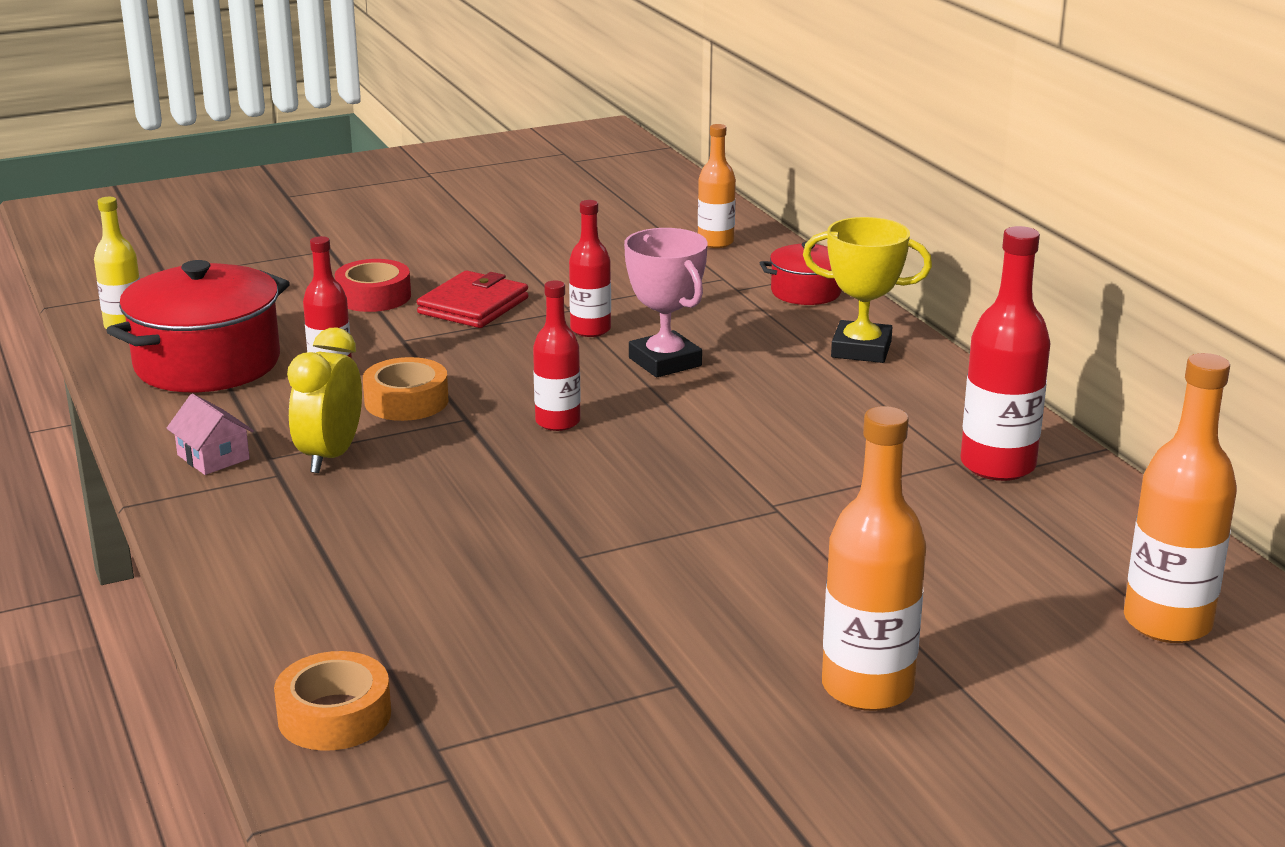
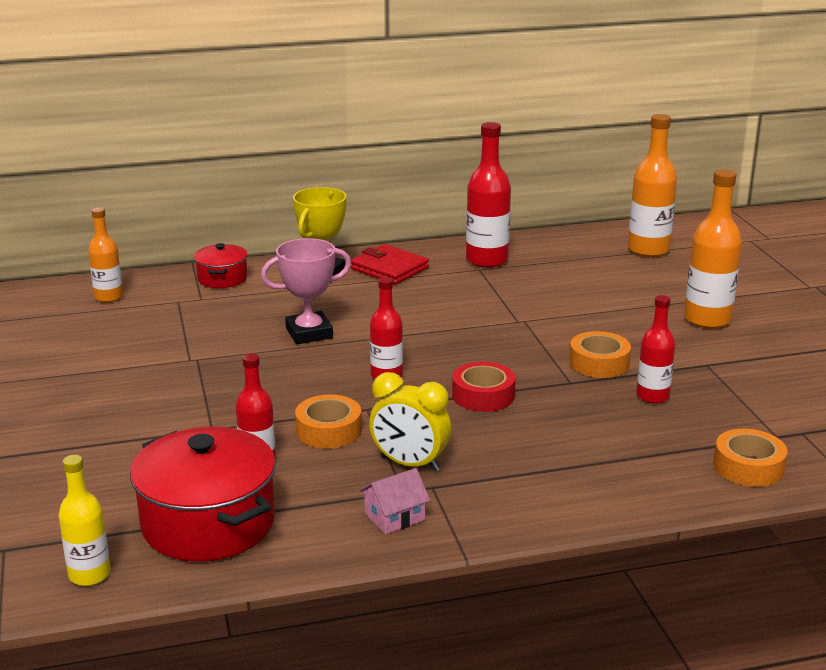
camera: 80 degrees left, 0 degrees up
(373, 296) = (112, 439): red tape -> red tape (483, 395)
(473, 306) = (164, 396): red wallet -> red wallet (389, 268)
(590, 330) = (239, 354): red bottle -> red bottle (652, 396)
(648, 579) = (599, 363): none -> orange tape

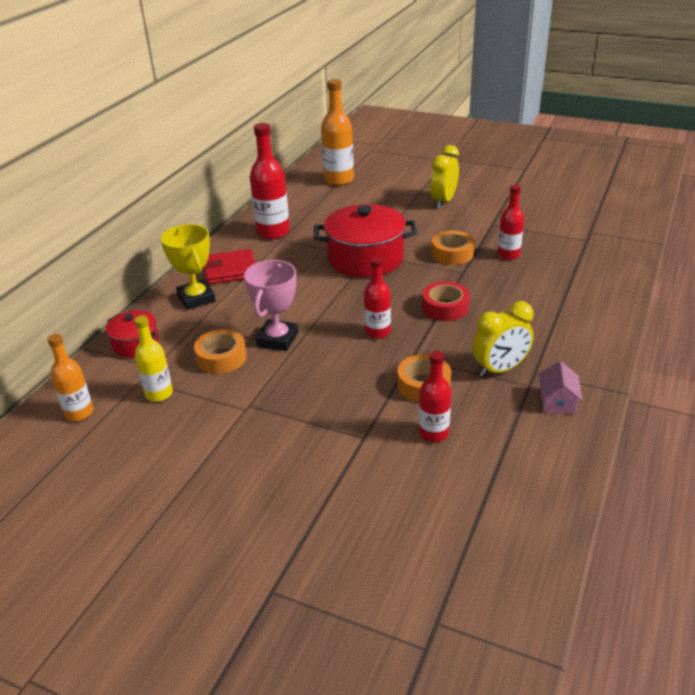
camera: 50 degrees left, 10 degrees up
(89, 575) = (515, 580): yellow bottle -> yellow bottle (159, 394)
(208, 523) = (495, 489): red pot -> red pot (365, 259)
(707, 319) = (443, 201): orange bottle -> yellow clock
(748, 467) = (609, 261): orange tape -> orange tape (221, 358)

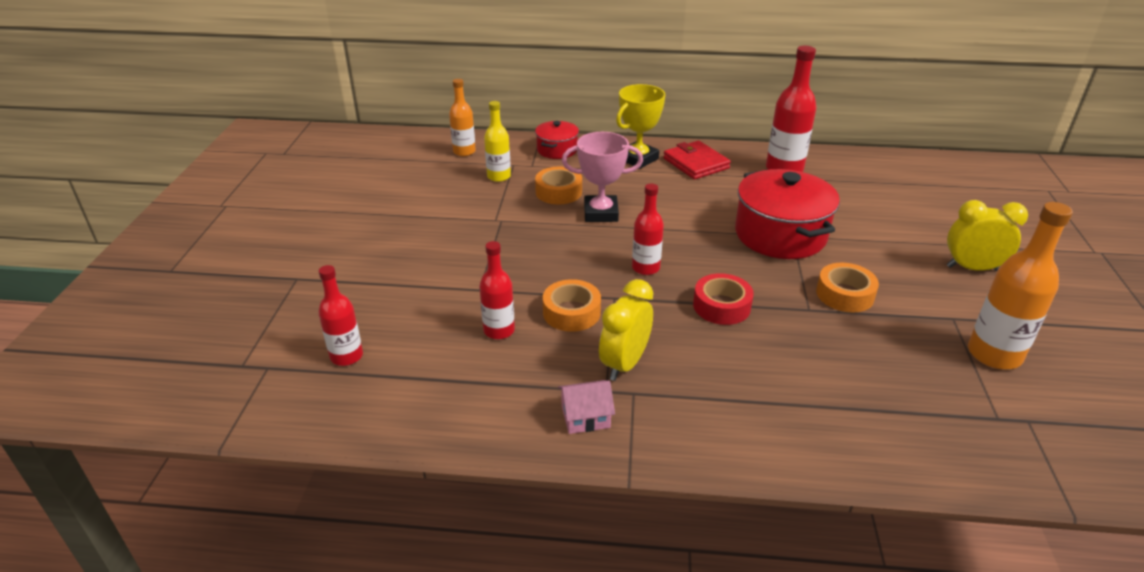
camera: 70 degrees right, 0 degrees up
(339, 180) = (940, 184): orange bottle -> orange bottle (994, 354)
(500, 369) = (624, 364): yellow clock -> yellow clock turned 75 degrees clockwise
(508, 254) = (883, 342): red bottle -> red bottle (346, 356)

